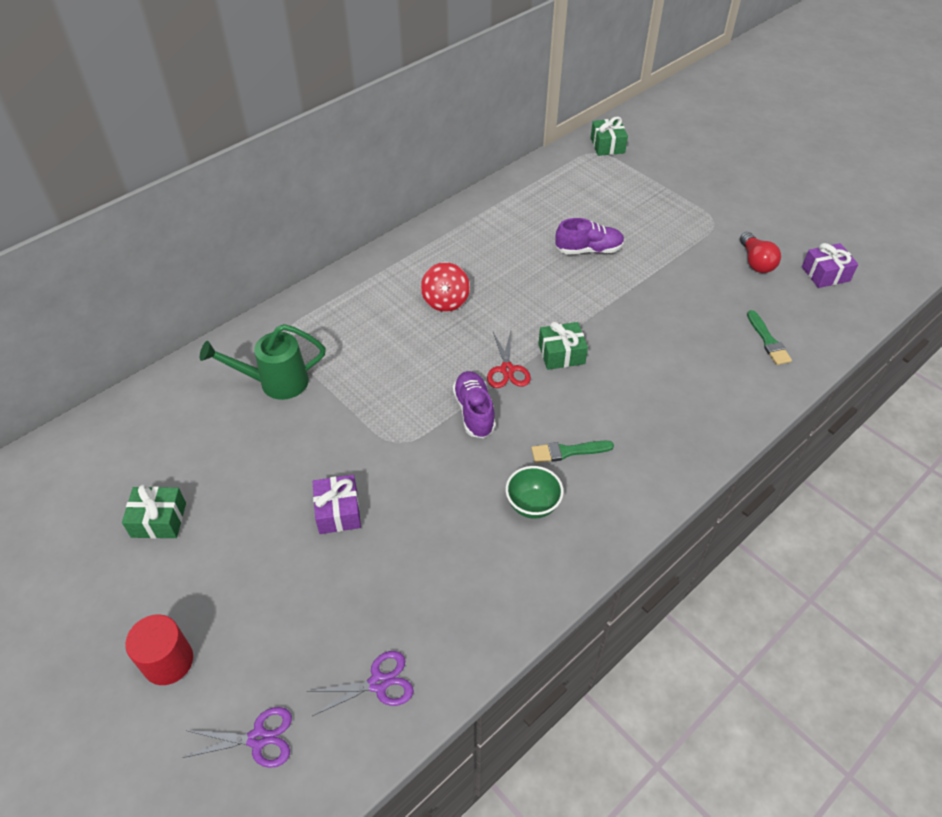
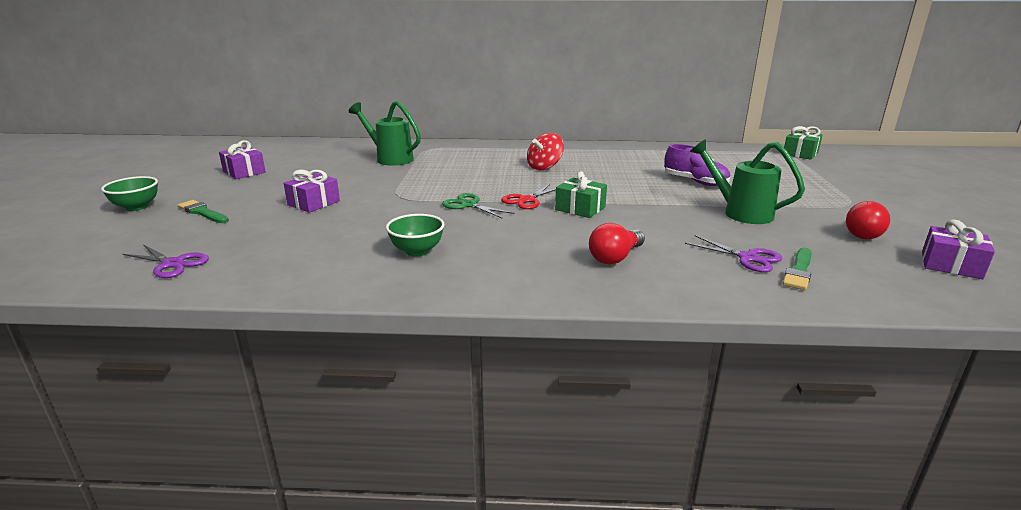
camera: 45 degrees right, 25 degrees down
(159, 520) = (244, 172): green gift -> purple gift
(168, 661) = (137, 207): red cylinder -> green bowl
(258, 738) = (90, 248): purple scissors -> purple scissors (747, 258)
(474, 411) = (468, 205): purple shoe -> green scissors
(568, 451) = (493, 243): green brush -> green brush (202, 212)
(662, 405) = (615, 257): none -> red light bulb
(665, 282) = (739, 212): none -> green watering can

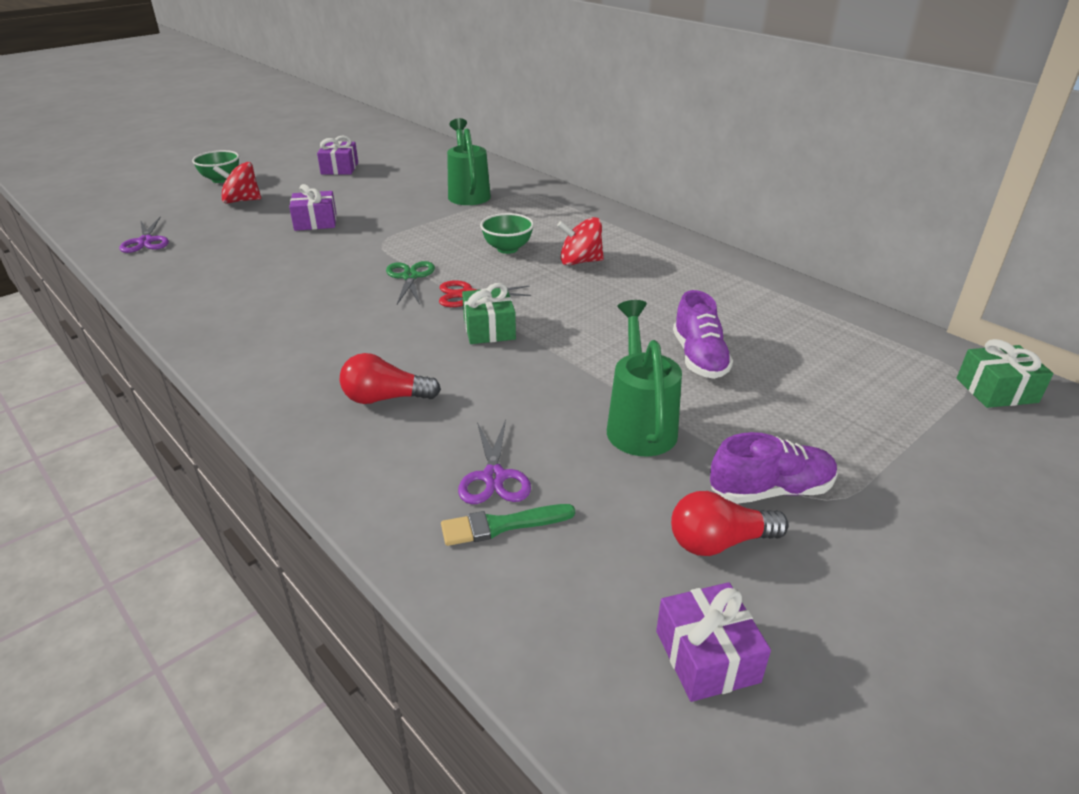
camera: 45 degrees right, 10 degrees up
(202, 212) = (241, 201): green brush -> red spinning top
(417, 251) = (275, 305): green bowl -> green bowl (507, 249)
(831, 210) = (770, 490): none -> purple shoe

